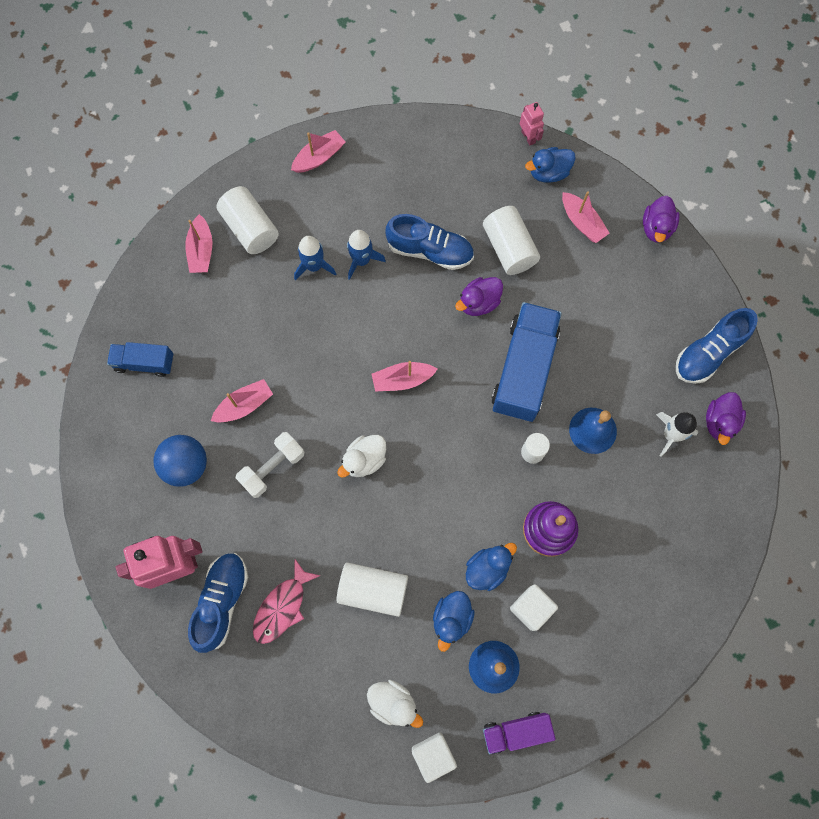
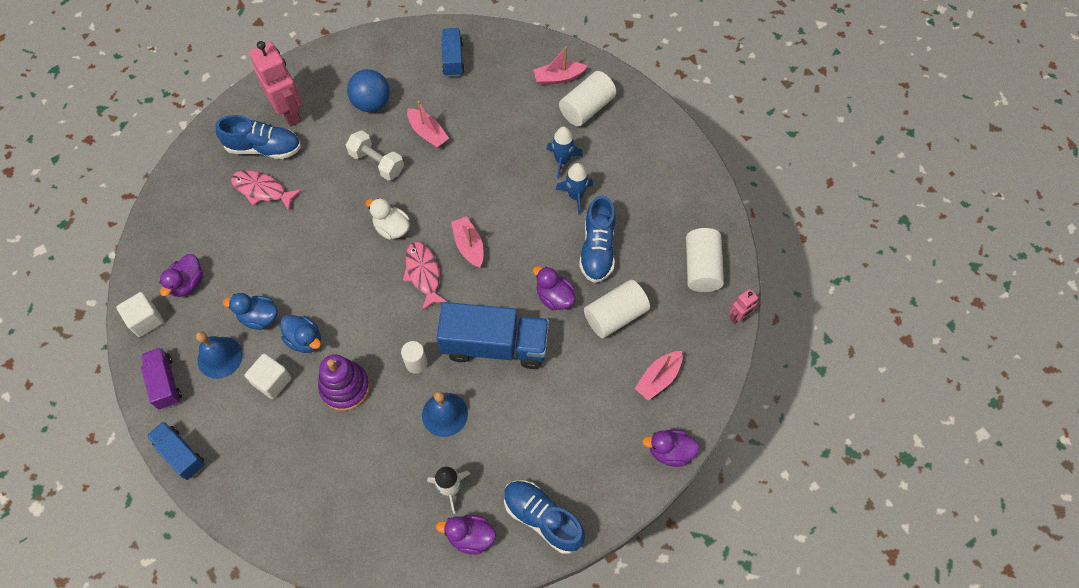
camera: 80 degrees right, 10 degrees down
(319, 157) = (668, 146): pink boat -> none
(373, 590) = (280, 253): white cylinder -> white cylinder (701, 268)
(393, 703) = (187, 283): white duck -> purple duck
(428, 432) = (423, 274): none -> pink fish
(548, 172) = (704, 340): blue duck -> none
(602, 714) = (180, 454): none -> blue truck

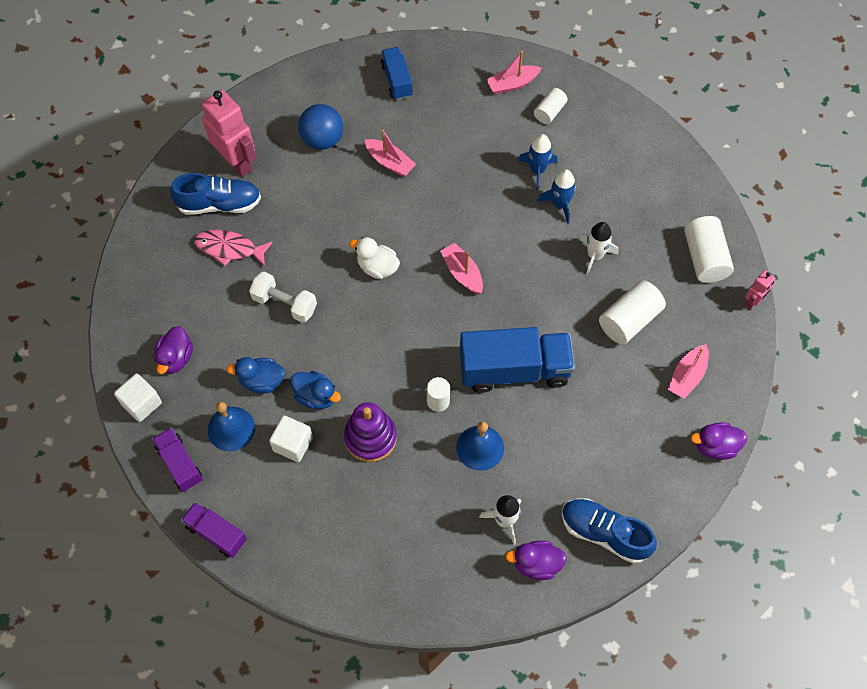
camera: 10 degrees left, 0 degrees up
(180, 454) = (216, 533): blue truck -> purple truck
(377, 162) = (344, 201): white dumbbell -> white dumbbell (285, 303)
(423, 274) = (422, 309): pink fish -> none
(554, 297) = (563, 311): purple duck -> none
(587, 108) = (549, 112): white cylinder -> white cylinder, size x0.60
(597, 249) = (595, 255): blue shoe -> white rocket

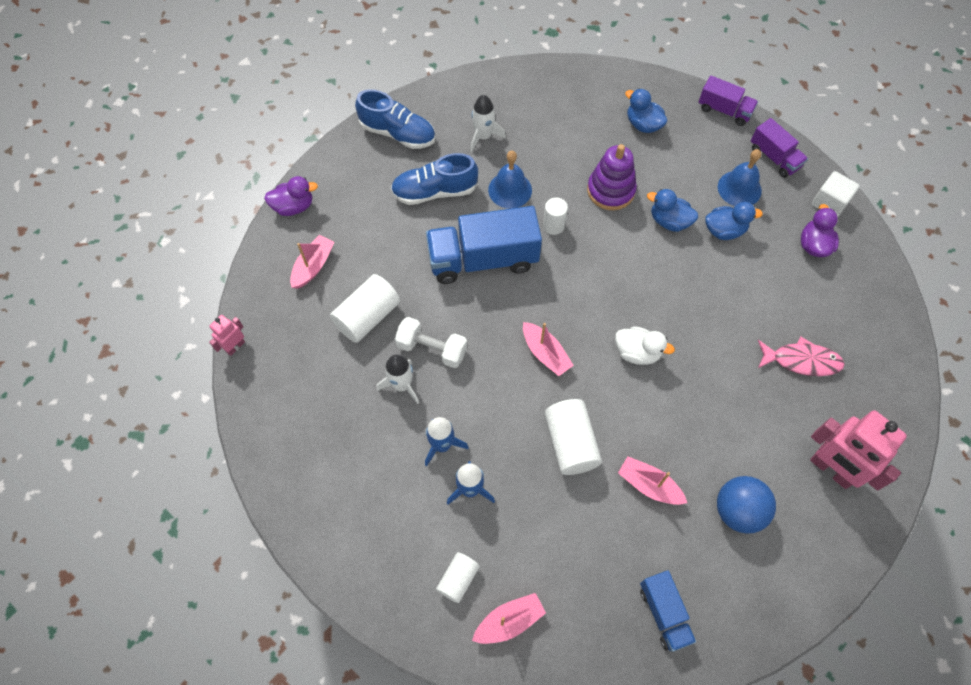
camera: 175 degrees right, 0 degrees up
(219, 204) = (832, 413): blue shoe -> blue shoe (434, 191)
(285, 303) = (724, 306): white dumbbell -> white dumbbell (432, 349)
(293, 444) = (679, 180): white cube -> none
(316, 521) = (643, 124): none -> blue duck
(536, 564) = (455, 108): purple duck -> none
(704, 258) = (280, 392): white cylinder -> white cylinder (570, 443)

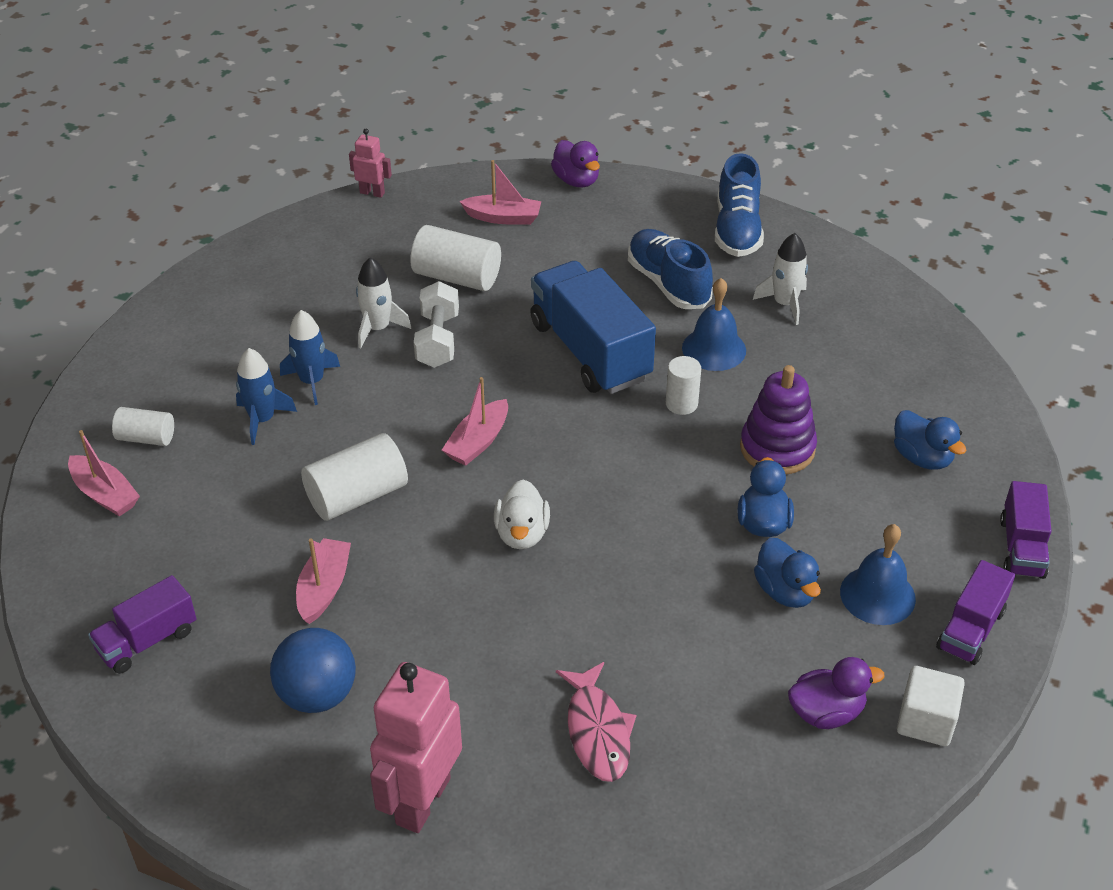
camera: 70 degrees right, 20 degrees down
(643, 124) = (922, 457): blue duck -> blue duck turned 120 degrees clockwise
(664, 613) = (147, 641): blue truck -> purple truck

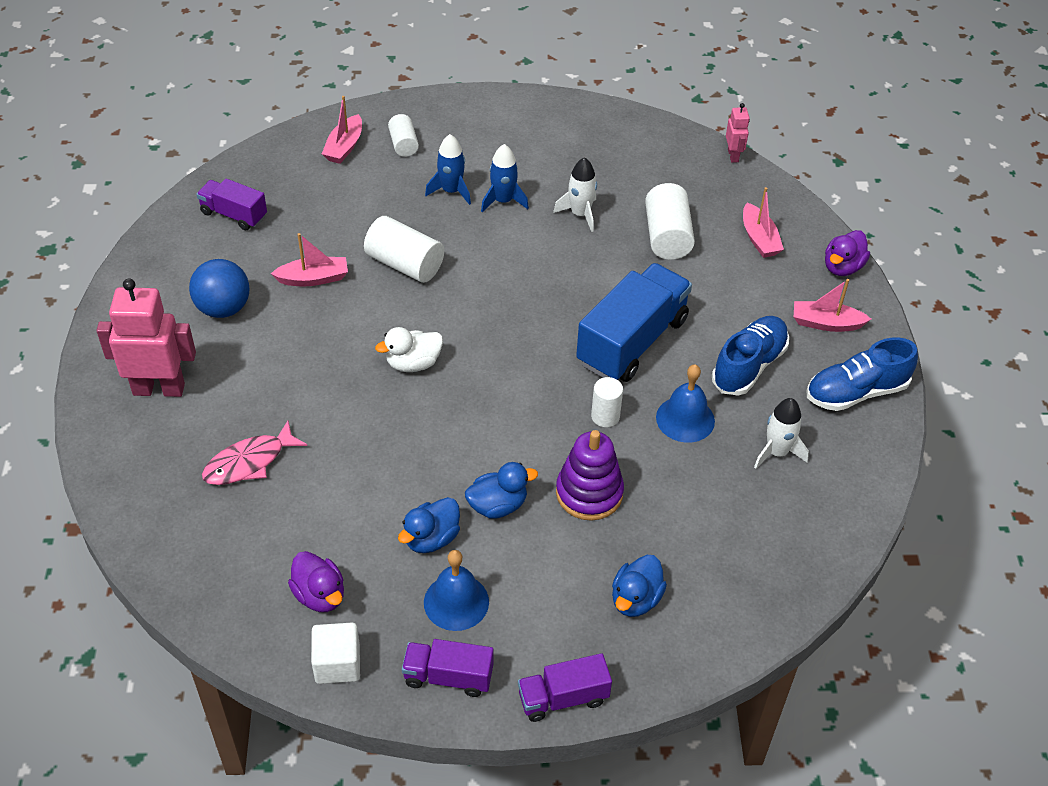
camera: 65 degrees right, 5 degrees up
(437, 340) = (588, 250): white dumbbell -> none
(478, 442) = (493, 309): pink boat -> pink boat (826, 323)

